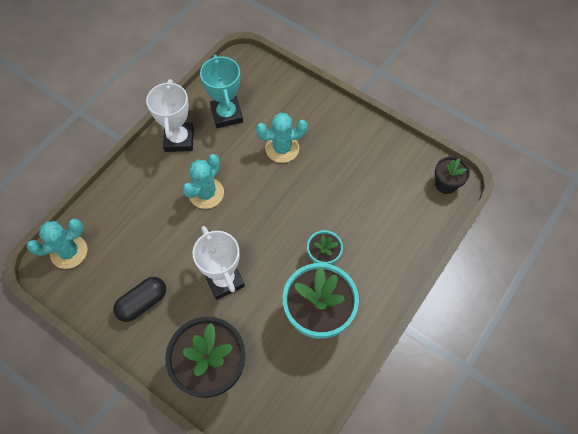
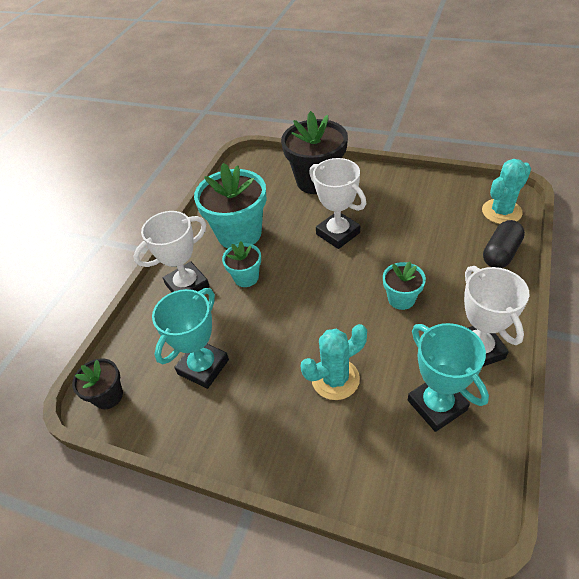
camera: 170 degrees right, 15 degrees down
(143, 302) = (402, 199): black capsule -> black capsule (500, 253)
(206, 193) = (401, 299): turquoise cactus -> turquoise flower pot
(373, 185) = (203, 367): none -> turquoise trophy
(378, 266) = (187, 286): none -> white trophy

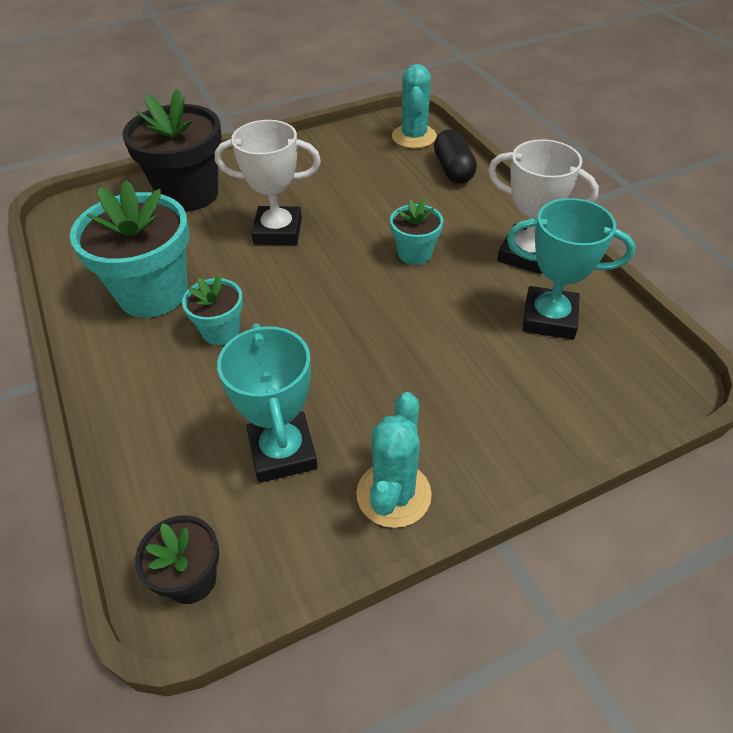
camera: 50 degrees left, 0 degrees up
(187, 286) = (149, 386): white trophy -> none
(335, 379) = (440, 360): turquoise cactus -> turquoise cactus (393, 494)

